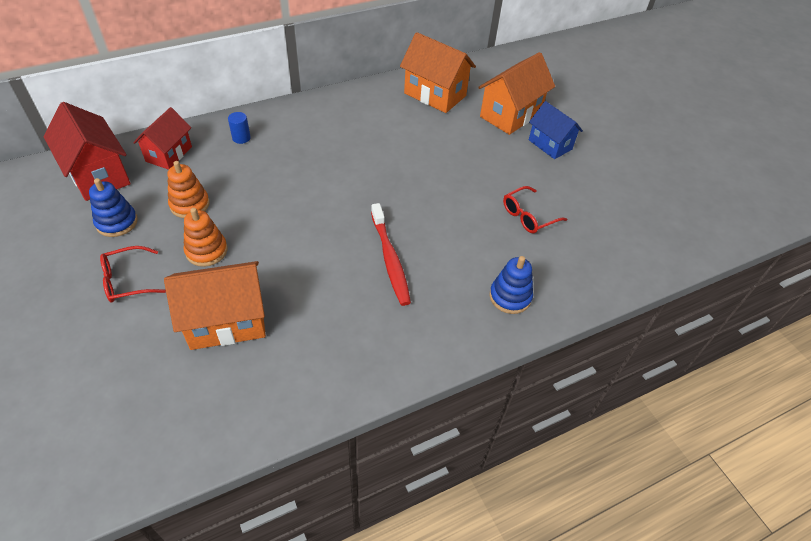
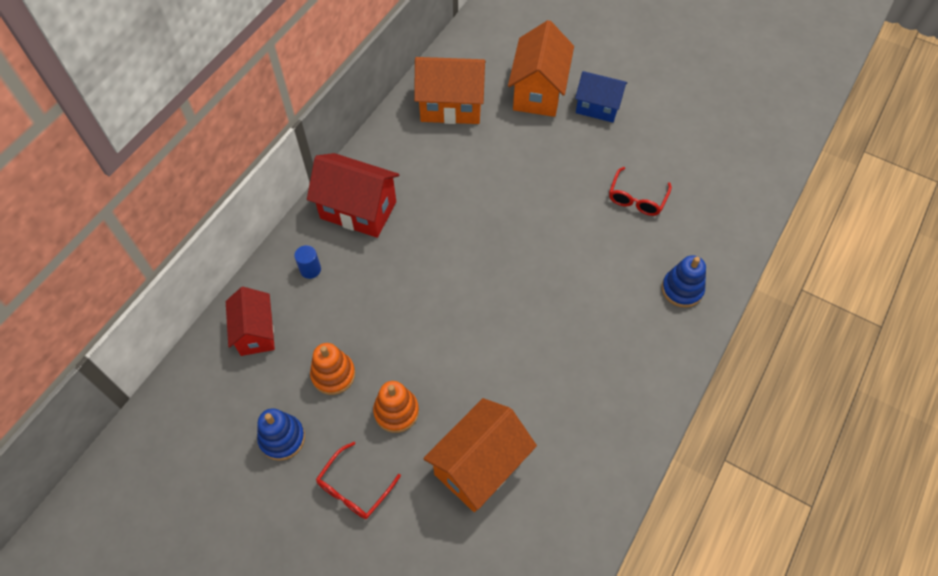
camera: 30 degrees left, 10 degrees up
(98, 175) = (208, 400): red house -> red house (358, 210)
(390, 259) = (560, 315): red toothbrush -> none

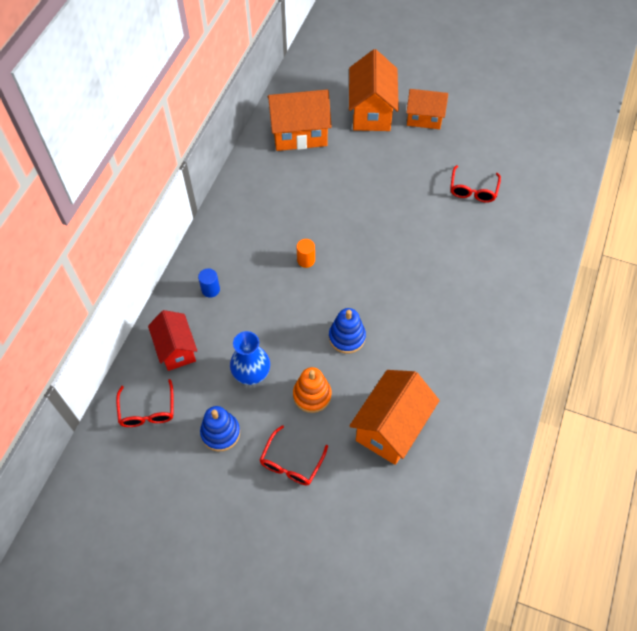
camera: 10 degrees left, 0 degrees up
(207, 397) = (147, 410): none -> red glasses
(333, 374) = (251, 373): orange stacking toy -> blue vase
(358, 210) = (240, 233): red house -> none
(425, 252) = (306, 260): none -> orange cylinder
(597, 107) = (424, 118): blue house -> orange house
(682, 289) = (525, 259): blue stacking toy -> blue stacking toy (347, 337)

